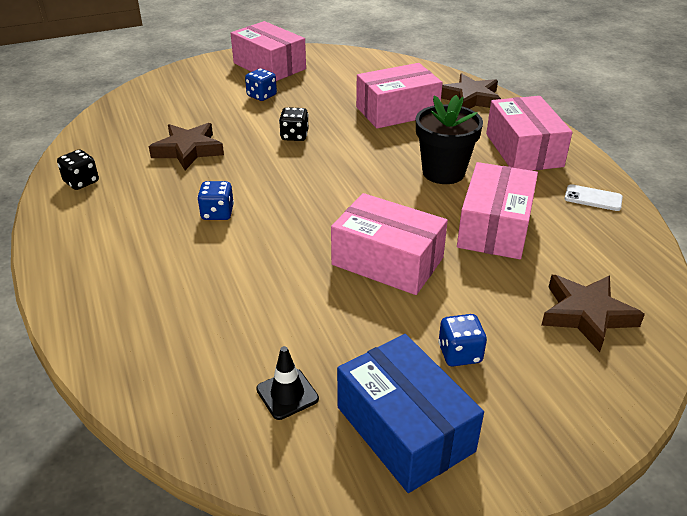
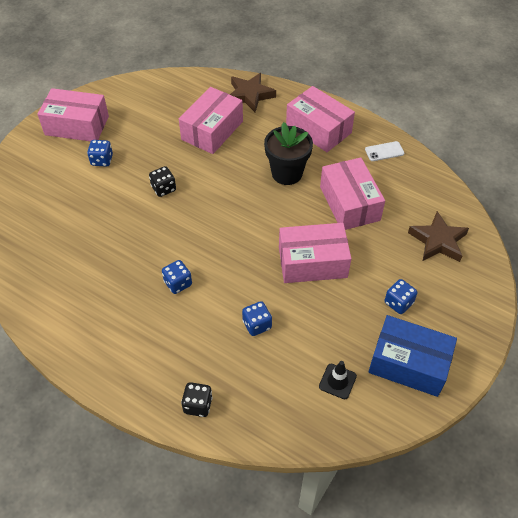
camera: 35 degrees left, 15 degrees up
(81, 182) = (53, 310): black dice -> black dice (198, 405)
(188, 150) = (101, 240): brown star -> none
(256, 287) = (257, 325): none -> blue dice

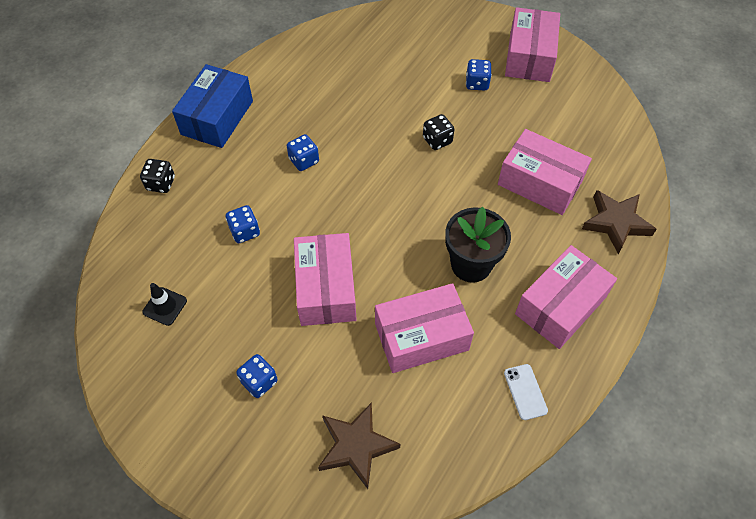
camera: 90 degrees right, 5 degrees up
(408, 364) = (174, 383): blue box -> blue box (217, 117)

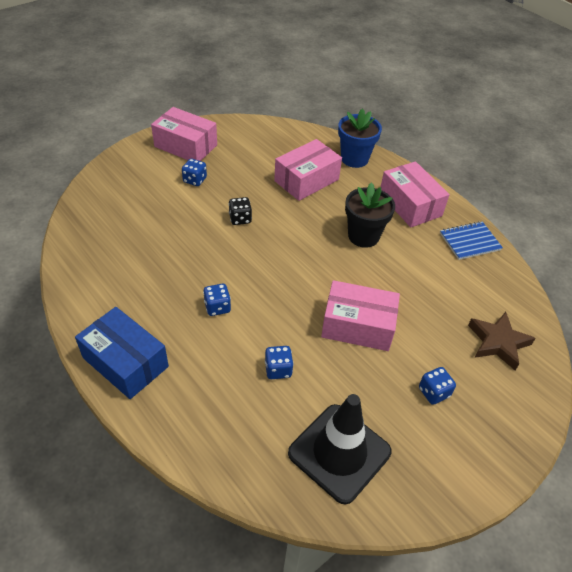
camera: 75 degrees left, 10 degrees down
(161, 183) = (187, 430): black dice -> none
(165, 306) = (339, 452): black traffic cone -> black traffic cone, size x2.34
(421, 337) = (416, 280): pink box -> none
(525, 392) = (469, 241): white phone -> blue notebook
(616, 223) = (354, 159): brown star -> blue flower pot

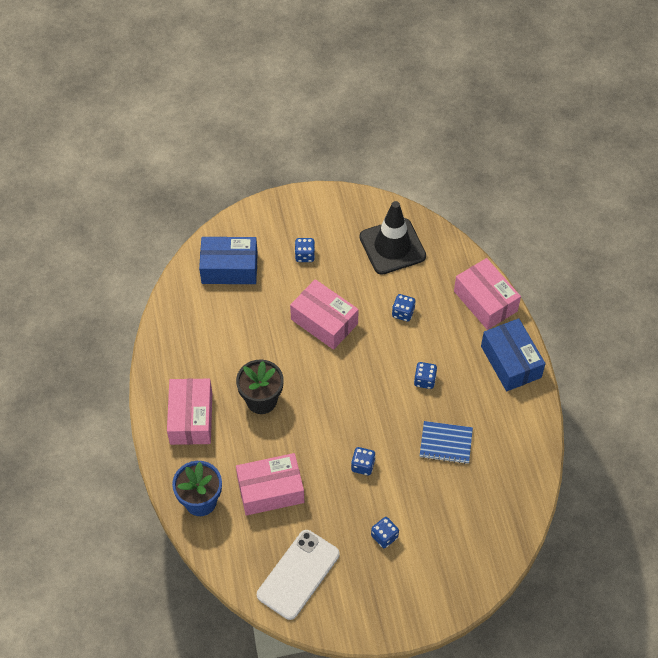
camera: 150 degrees left, 10 degrees up
(186, 146) = (372, 597): pink box -> pink box (485, 301)
(240, 219) = (363, 465): black dice -> blue dice
(250, 142) = (298, 574): none -> white phone
(469, 241) = (171, 357): blue notebook -> blue notebook (446, 443)
(498, 342) = (229, 268): brown star -> blue box

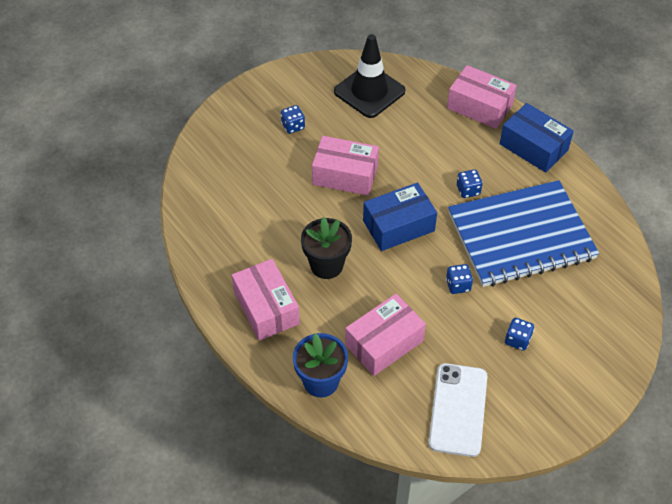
camera: 25 degrees left, 5 degrees down
(229, 268) = (227, 162): blue box -> blue box (398, 226)
(403, 313) = (413, 142): blue dice -> none
(446, 443) = (521, 236): blue notebook -> blue notebook, size x2.40

